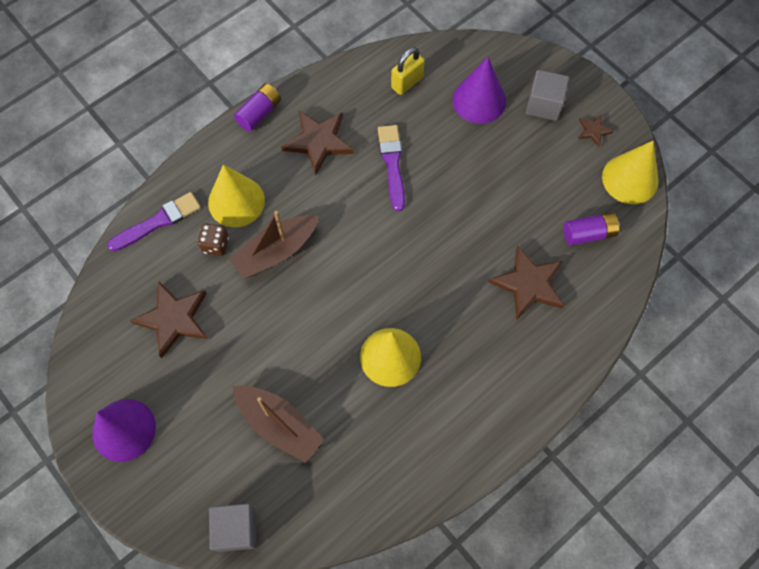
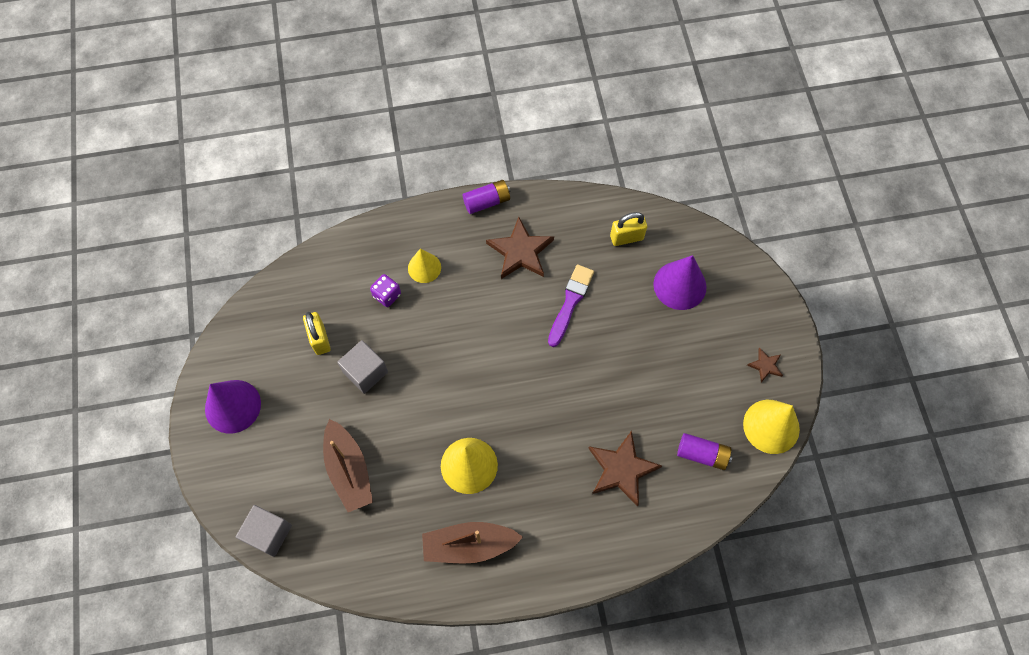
camera: 30 degrees right, 0 degrees up
(158, 221) = (354, 252): purple brush -> none
(174, 319) = (320, 339): brown star -> yellow padlock
(215, 245) = (387, 295): brown dice -> purple dice
(236, 201) = (424, 267): yellow cone -> yellow cone, size x0.64
(276, 252) = (430, 327): brown boat -> brown boat (469, 545)
(544, 104) = (735, 318): grey cube -> grey cube (365, 372)

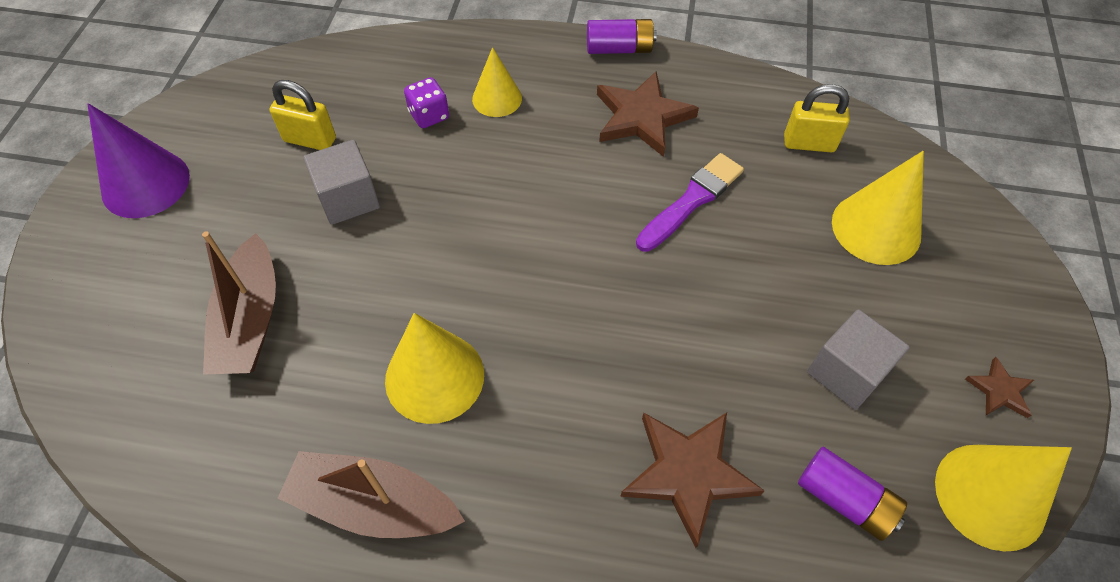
camera: 20 degrees right, 10 degrees down
(268, 533) = (81, 369): grey cube -> grey cube (846, 372)
(320, 339) = (310, 140): yellow padlock -> yellow padlock turned 75 degrees counterclockwise
(679, 285) = (876, 228): purple cone -> yellow cone

